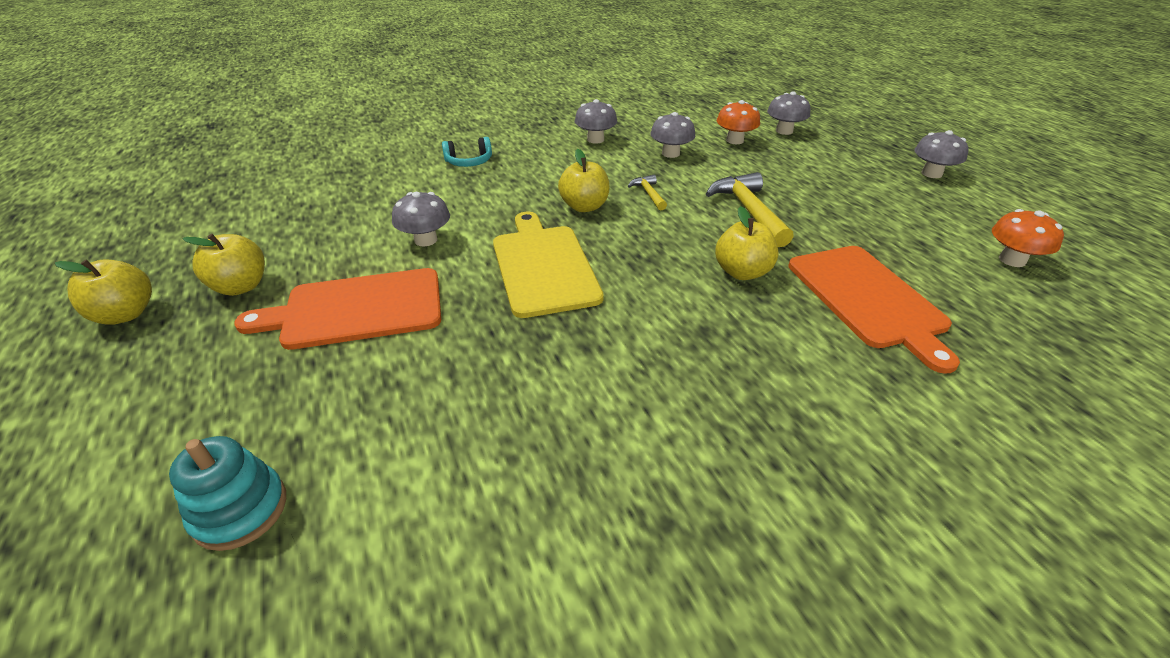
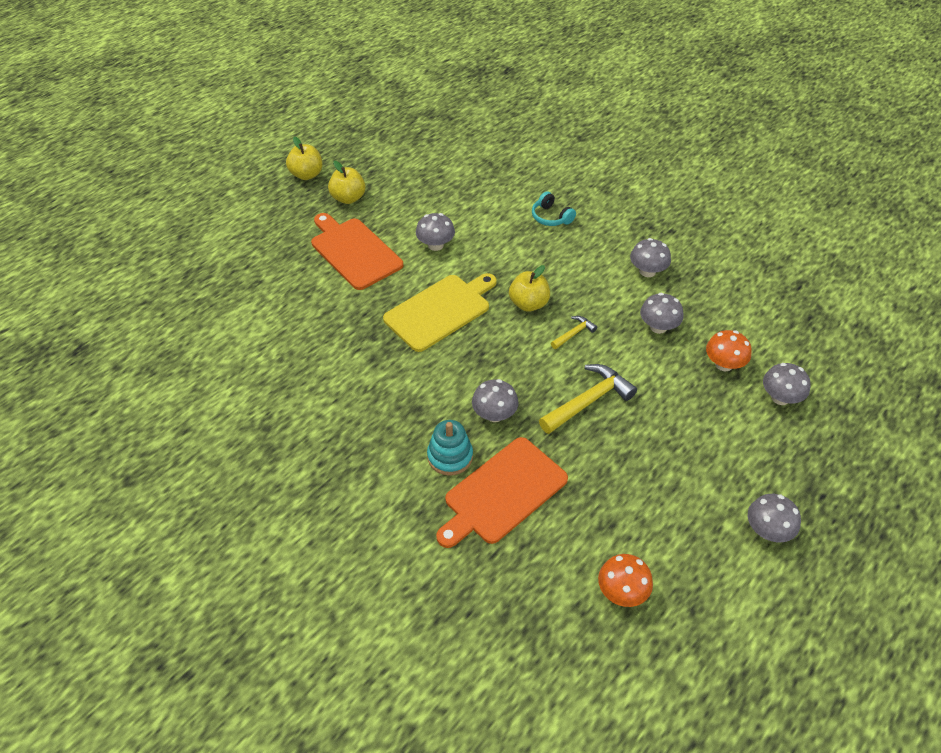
camera: 65 degrees right, 10 degrees up
(240, 510) = (218, 286): turquoise stacking toy -> turquoise stacking toy (450, 456)
(742, 272) = (494, 414): yellow apple -> grey mushroom

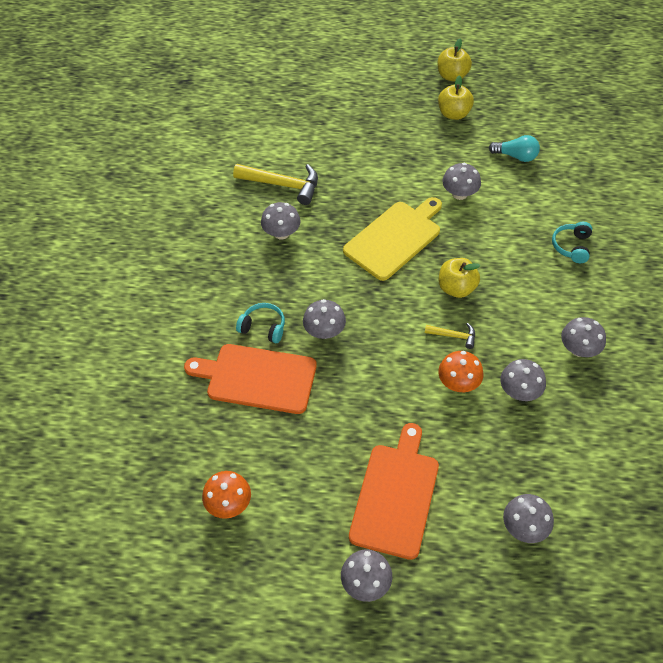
camera: 55 degrees right, 5 degrees up
(354, 251) = (403, 152): orange cutting board -> orange cutting board (395, 495)
(355, 382) = (281, 233): none -> grey mushroom
(432, 192) = (516, 156): none -> turquoise light bulb
(440, 310) = (394, 238): yellow cutting board -> yellow cutting board turned 60 degrees counterclockwise
(450, 456) = (263, 327): turquoise stacking toy -> turquoise headphones
(589, 401) = (392, 385): yellow hammer -> yellow hammer (283, 185)
(724, 364) = (523, 463): orange mushroom -> orange mushroom (458, 383)

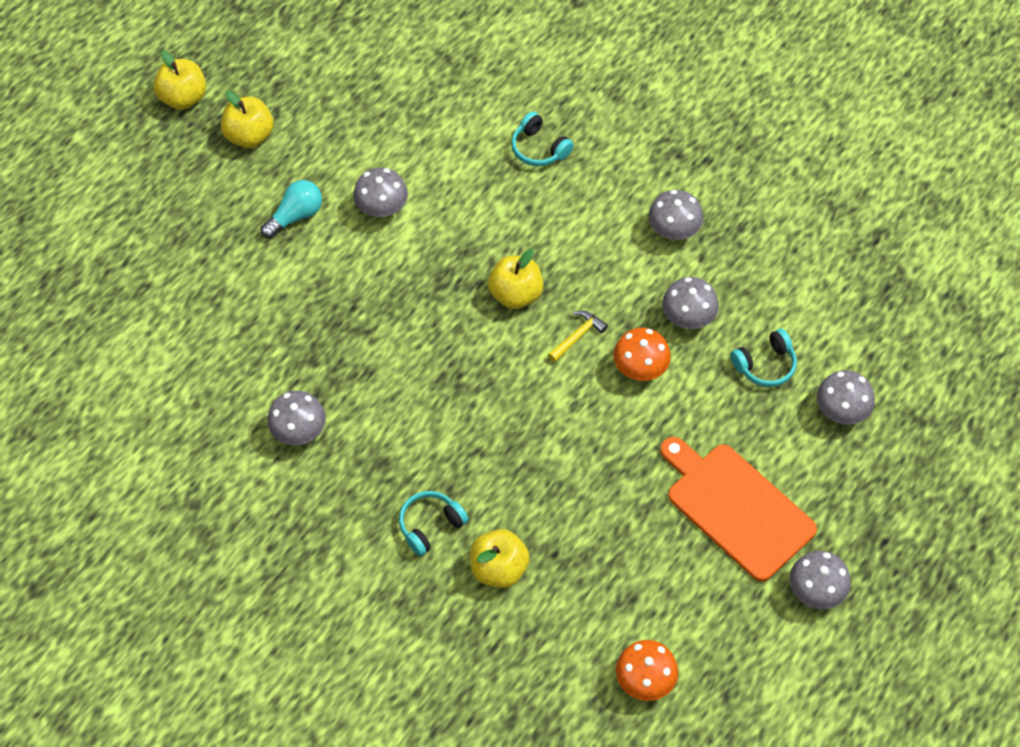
camera: 60 degrees left, 5 degrees up
(257, 378) = (499, 569): orange cutting board -> yellow apple
(283, 185) = (219, 388): yellow hammer -> none
(324, 331) = (481, 463): grey mushroom -> none
(394, 238) = (398, 314): yellow cutting board -> none
(516, 156) = (368, 116): turquoise light bulb -> turquoise light bulb (295, 216)
(521, 458) = (765, 365): none -> turquoise headphones

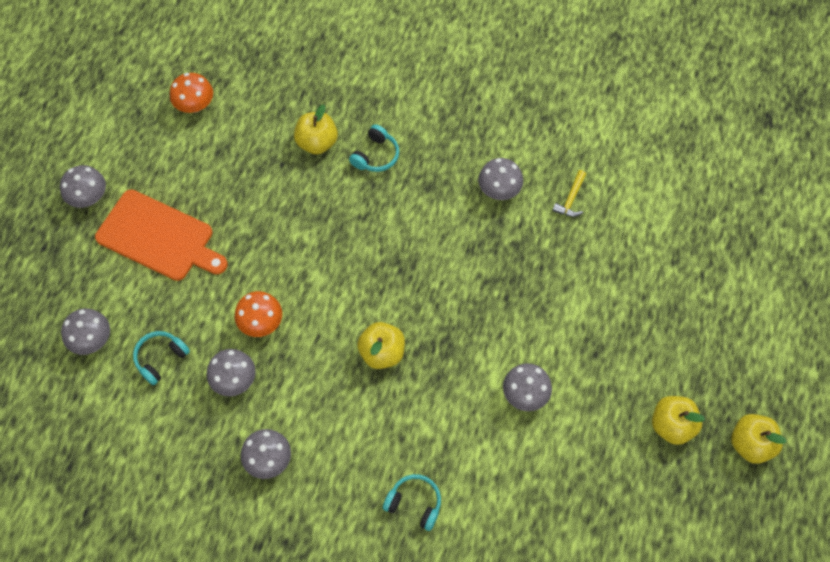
camera: 160 degrees right, 5 degrees up
(295, 216) = (592, 361): turquoise light bulb -> none
(578, 336) = (319, 333): yellow hammer -> yellow hammer (571, 199)

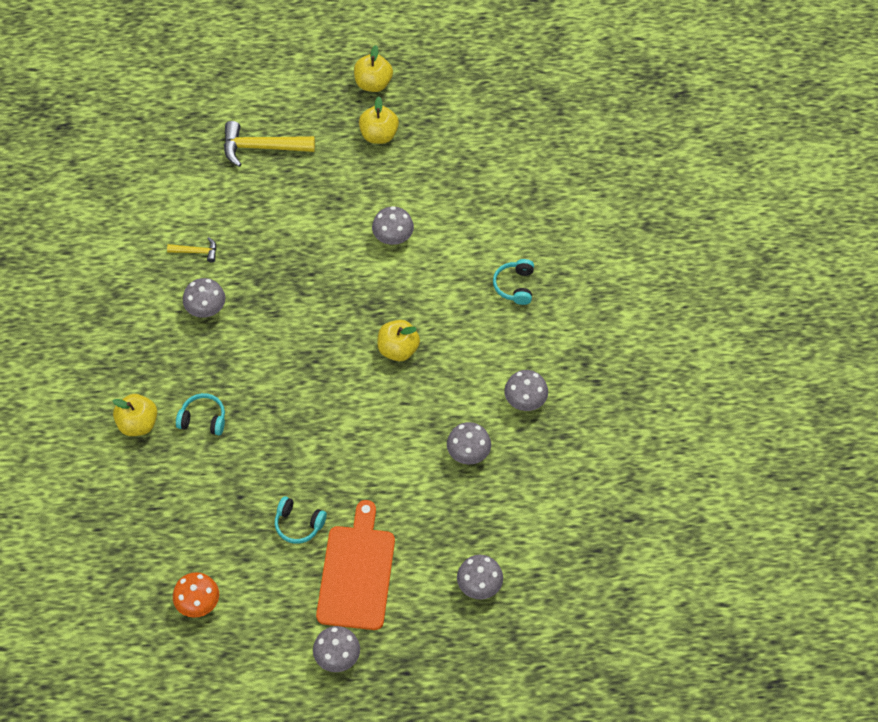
camera: 110 degrees left, 5 degrees down
(160, 358) = (473, 519): turquoise headphones -> turquoise headphones (298, 524)
(261, 322) = (408, 452): orange mushroom -> none
(317, 142) = (205, 474): yellow apple -> yellow apple (138, 424)
(688, 296) = (261, 147): none -> yellow hammer

